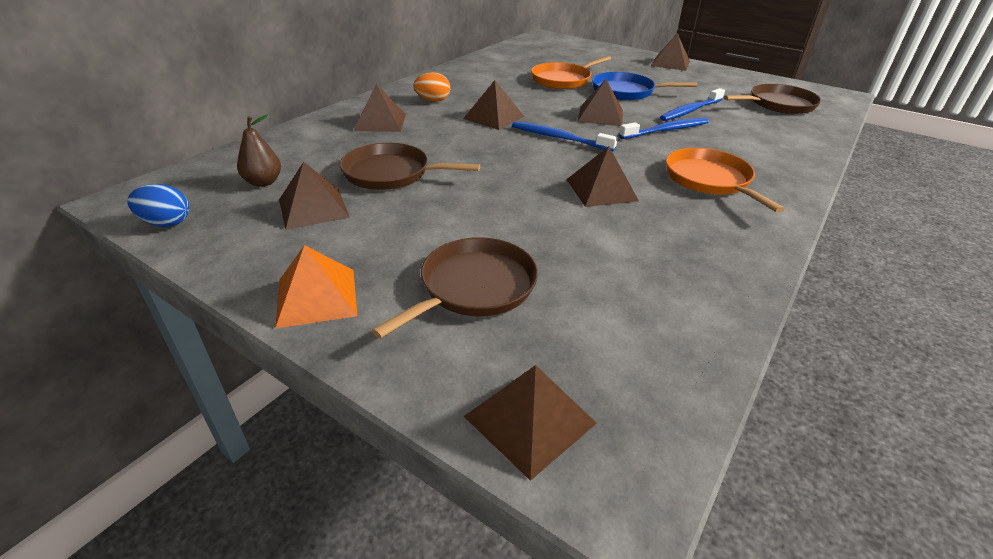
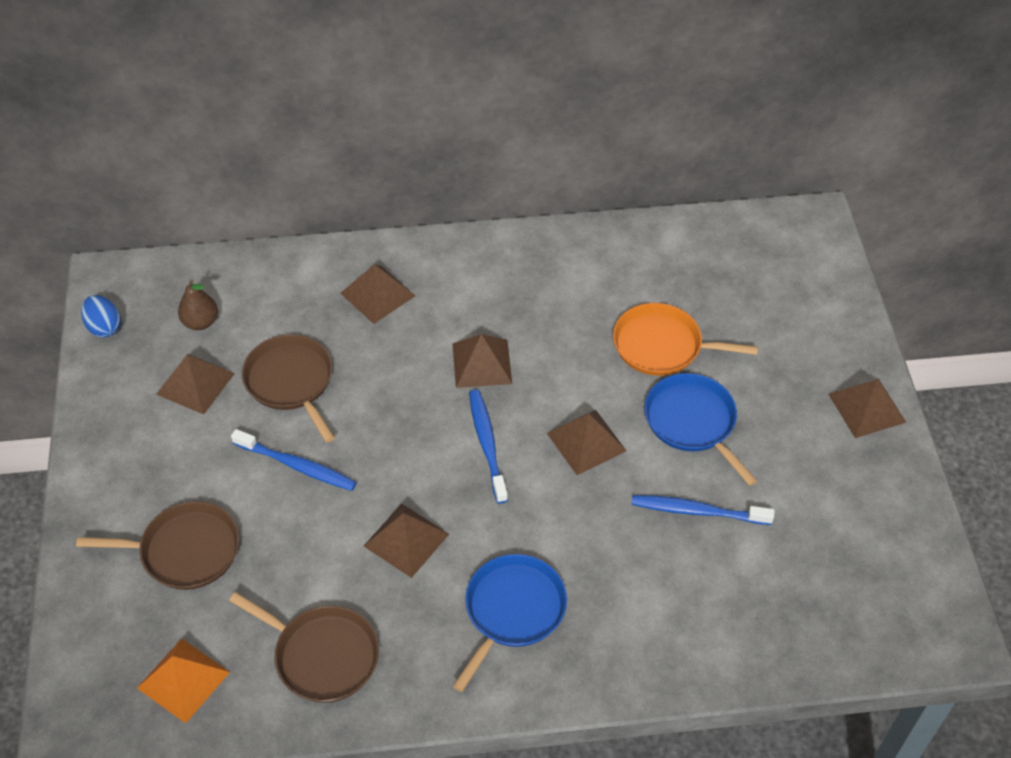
camera: 50 degrees right, 15 degrees up
(316, 297) = (103, 478): orange pyramid -> orange pyramid (183, 680)
(433, 100) = (470, 289): orange egg -> none
(530, 420) = (88, 661): brown pyramid -> none
(666, 130) = (607, 518): blue toothbrush -> blue toothbrush (297, 466)
(710, 180) = (512, 611): orange pan -> blue pan
(778, 104) = (827, 587): brown pan -> brown pan (322, 655)

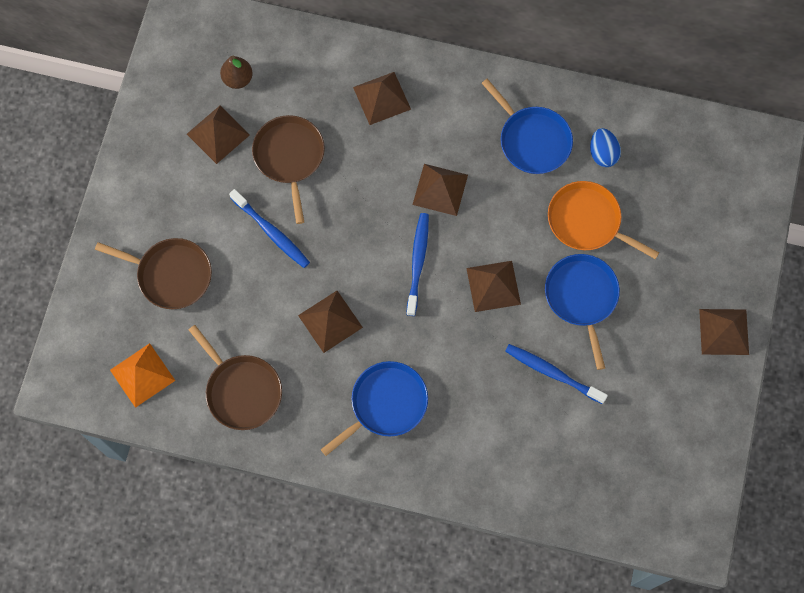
camera: 20 degrees right, 20 degrees up
(104, 327) = (164, 59): blue egg -> blue egg (602, 154)
(564, 287) = (532, 140): none -> blue pan

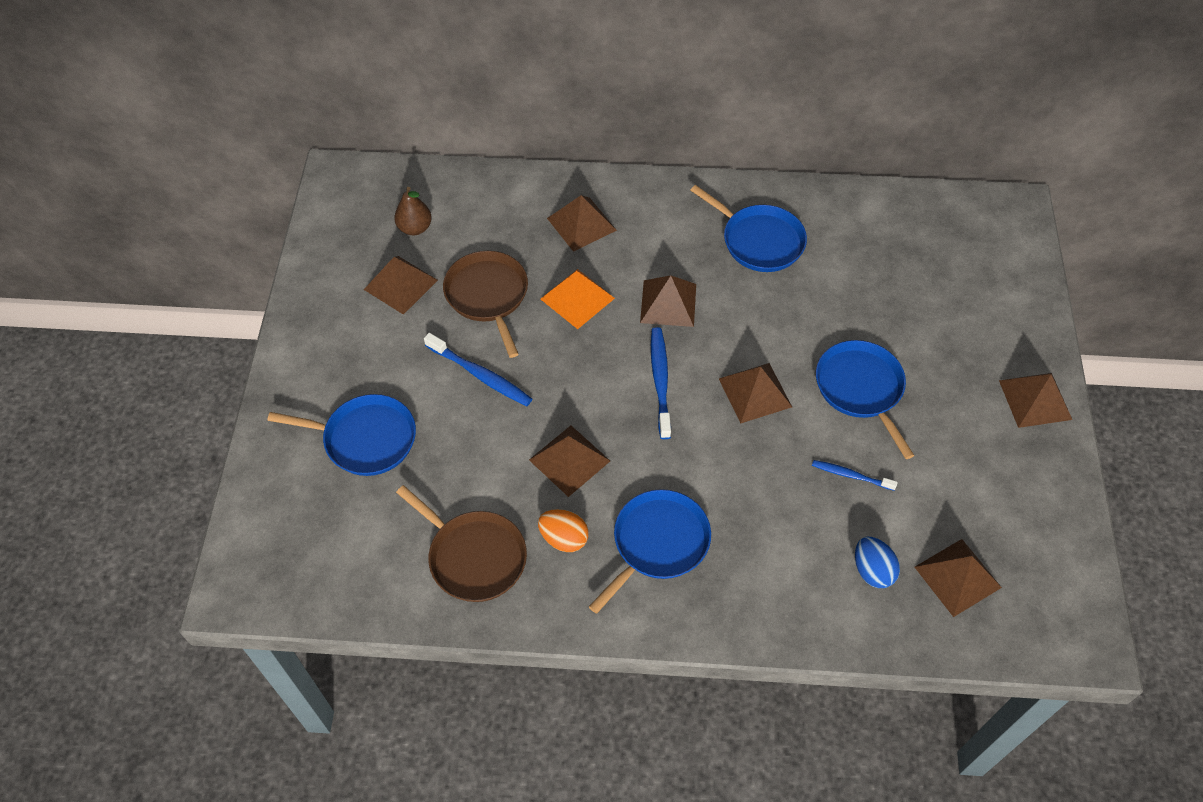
camera: 10 degrees left, 15 degrees down
(142, 375) = (344, 558): orange pyramid -> orange pyramid (577, 298)
(171, 275) = (365, 439): brown pan -> blue pan
(313, 387) = (564, 538): none -> orange egg
(552, 373) = (851, 475): blue toothbrush -> blue toothbrush, size x0.62
(587, 221) = (844, 310): orange pan -> none
(602, 154) = (840, 243): blue egg -> blue egg (872, 570)
(613, 472) = (957, 577): none -> brown pyramid

